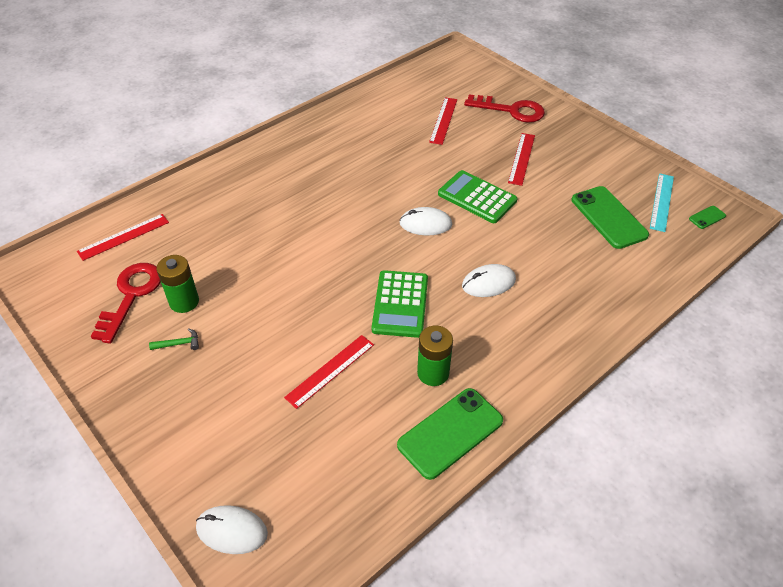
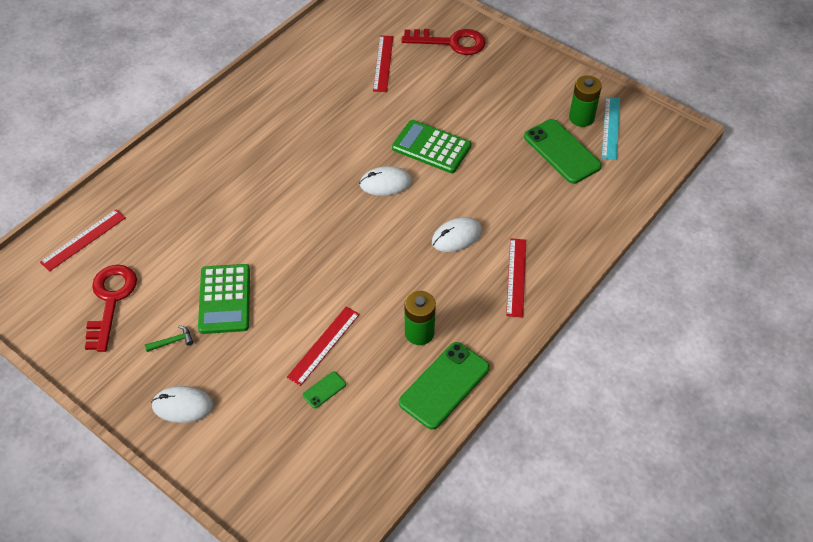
camera: 10 degrees left, 5 degrees up
(184, 302) = (165, 299): green battery -> green battery (581, 118)
(231, 531) = (268, 502): white mouse -> white mouse (182, 406)
(400, 304) = (376, 270): green calculator -> green calculator (224, 299)
(522, 158) = (469, 97): red ruler -> red ruler (516, 277)
(707, 217) = (655, 138): green phone -> green phone (324, 390)

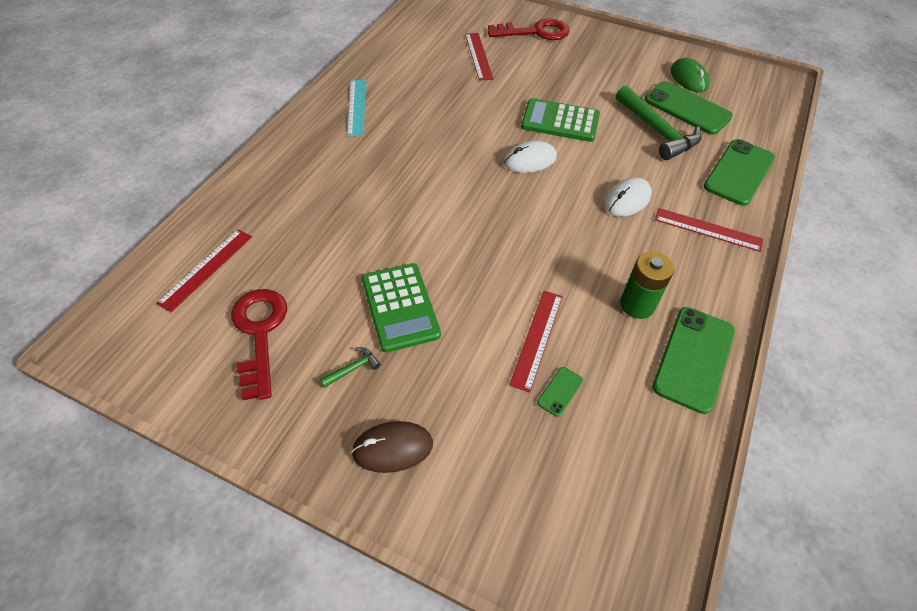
camera: 15 degrees left, 0 degrees up
(182, 406) = (392, 448): white mouse -> brown mouse
(516, 277) = (708, 229): red ruler -> red ruler turned 60 degrees counterclockwise
(519, 172) = (657, 131): none -> green hammer
(576, 226) = (738, 172): none -> green phone
(581, 118) = (688, 78): green battery -> green mouse
(611, 128) = (720, 83): turquoise ruler -> turquoise ruler (357, 107)

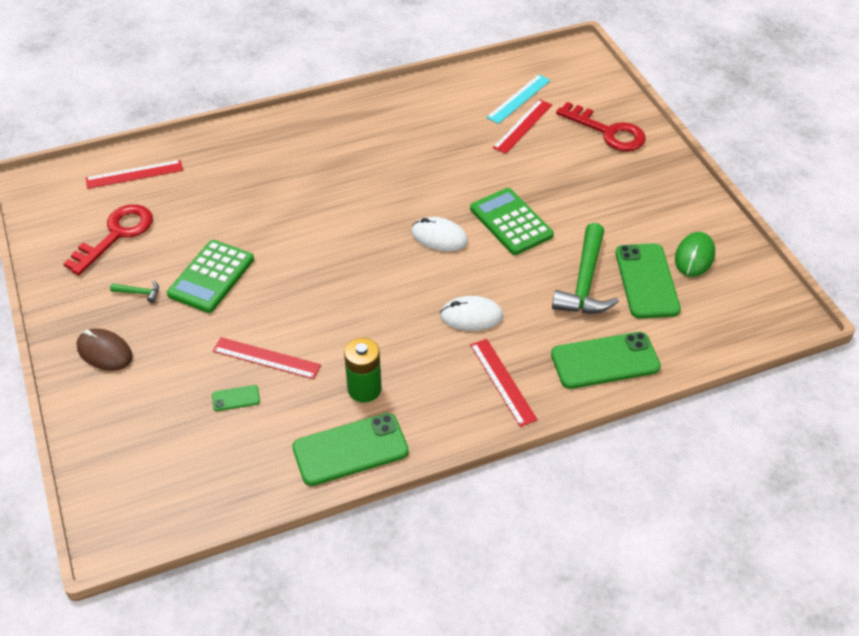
camera: 45 degrees right, 5 degrees down
(357, 107) = (366, 116): turquoise ruler -> turquoise ruler (519, 99)
(536, 338) = (266, 358): red ruler -> red ruler turned 45 degrees clockwise

